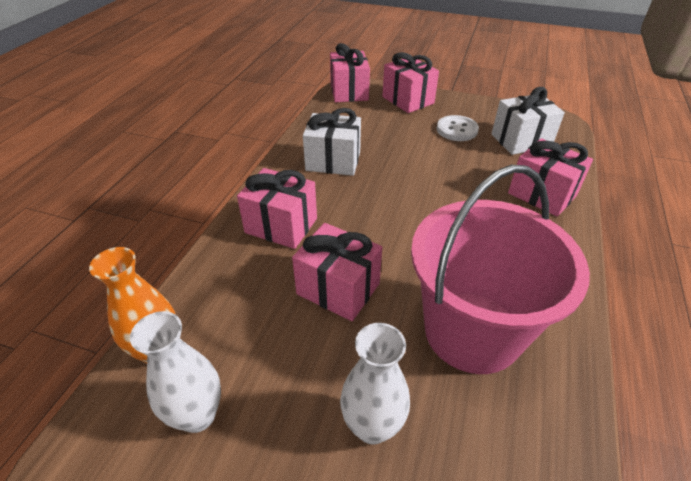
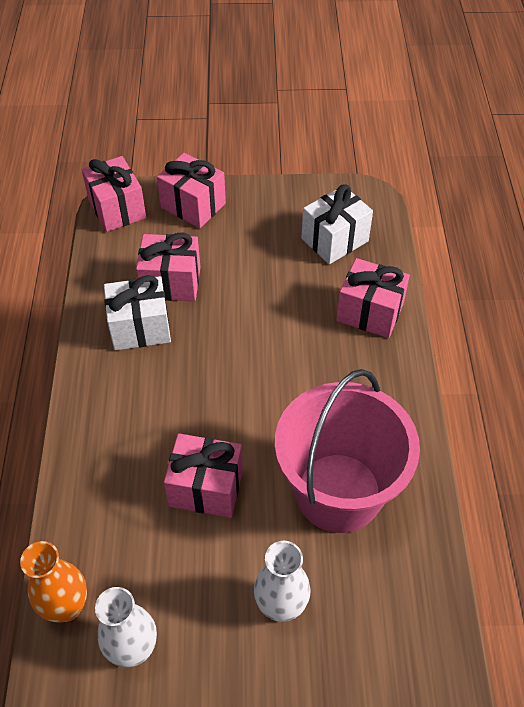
camera: 20 degrees left, 10 degrees up
(281, 225) = (119, 432): pink gift -> pink gift (171, 282)
(457, 130) = (262, 241): white button -> none

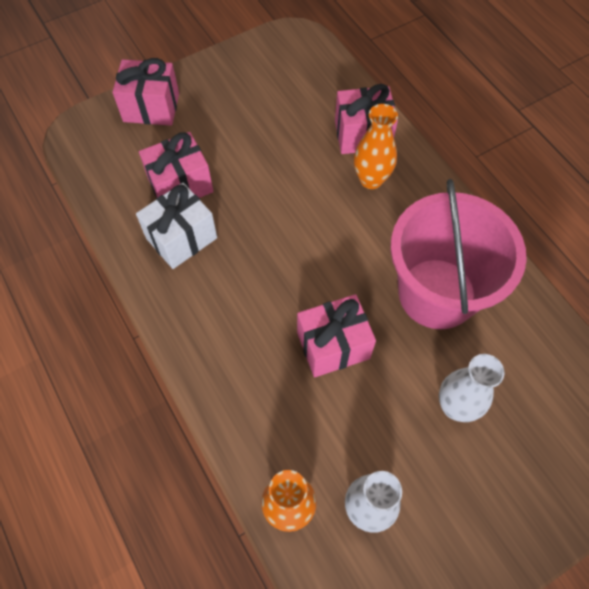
camera: 30 degrees left, 10 degrees up
(117, 209) = (83, 140): pink gift -> none
(334, 240) = (293, 85): white gift -> none
(348, 357) = (371, 179): none -> orange vase

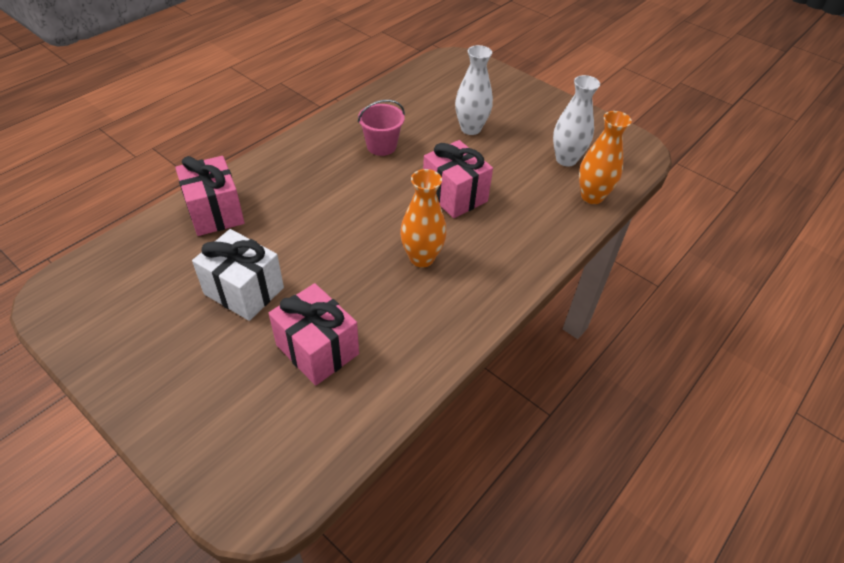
camera: 110 degrees left, 15 degrees down
(151, 107) = (194, 422): pink gift -> none
(181, 238) = (388, 327): white gift -> white gift (244, 291)
(371, 179) = (273, 198): orange vase -> orange vase (421, 258)
(437, 293) = (381, 146): pink bucket -> pink bucket, size x0.45

